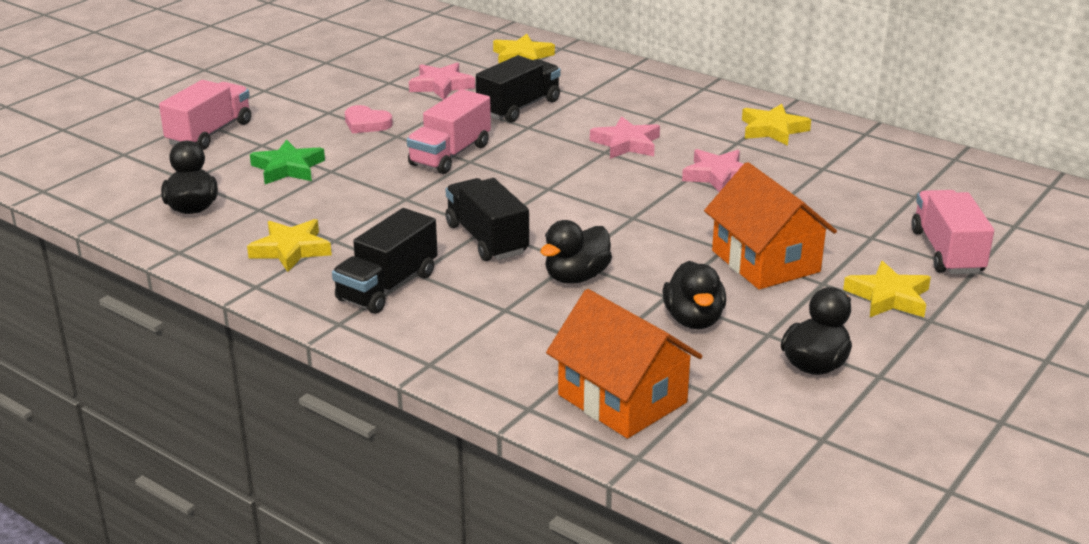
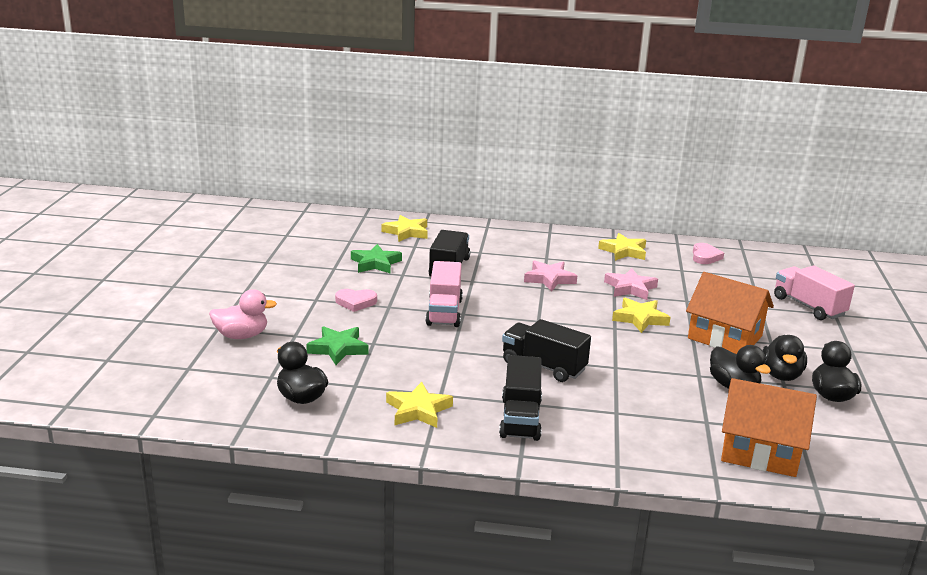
camera: 30 degrees left, 5 degrees down
(210, 133) = (242, 336): pink truck -> pink duck
(441, 85) = (375, 263): pink star -> green star
(576, 277) = (631, 377): black duck -> black duck (781, 375)
(882, 158) = (705, 256): none -> pink heart
(888, 297) = (814, 342): yellow star -> yellow star (640, 319)

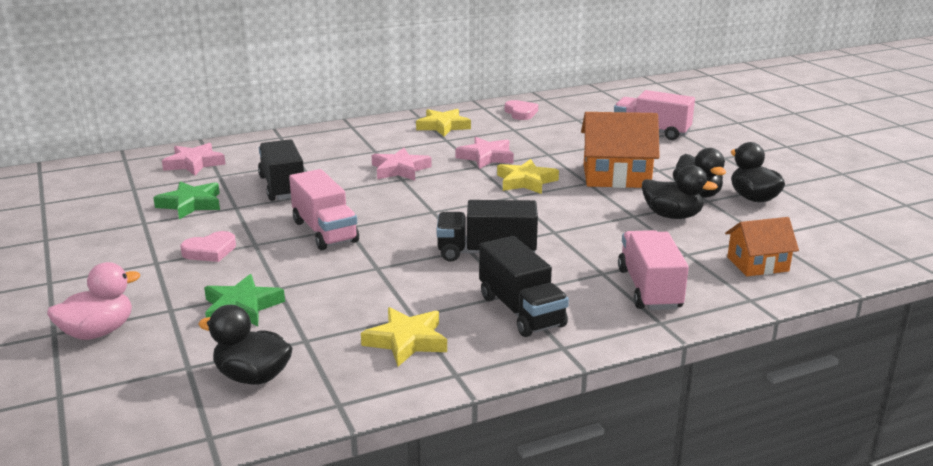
camera: 30 degrees left, 0 degrees up
(406, 232) = (194, 163): yellow star -> pink star
(639, 438) = (649, 289): none -> pink truck
(759, 451) = (757, 264): orange house -> orange house, size x0.61

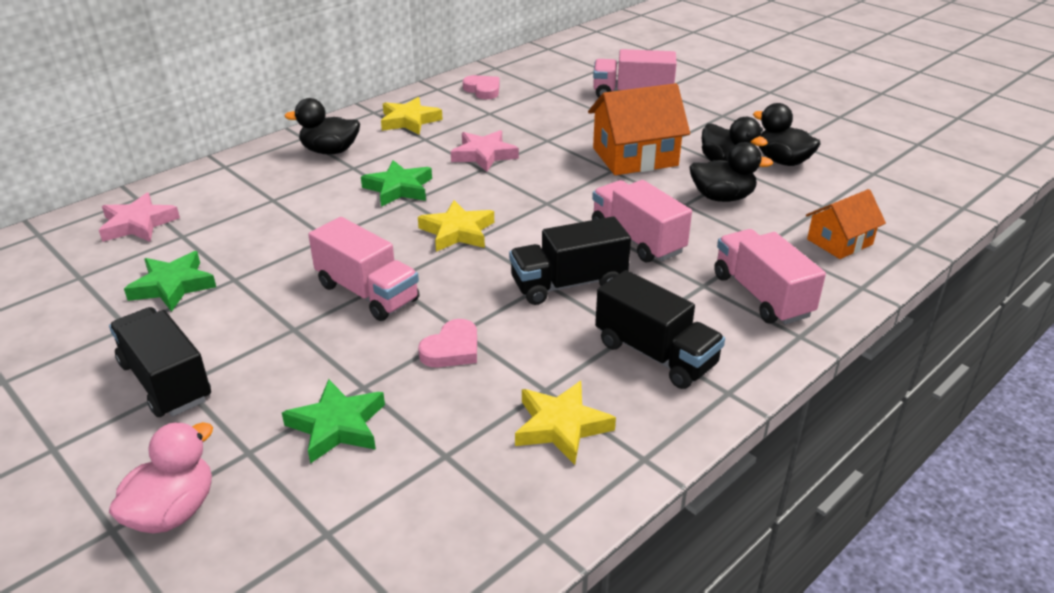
camera: 20 degrees left, 10 degrees up
(210, 251) = (243, 351): pink heart -> pink heart (452, 349)
(252, 377) = (417, 526): black duck -> black duck (330, 151)
(282, 187) = (275, 238): black truck -> black truck (166, 381)
(400, 169) = (399, 188): pink star -> green star
(526, 181) = (548, 180): yellow star -> yellow star (457, 232)
(570, 233) = (637, 239): none -> pink truck

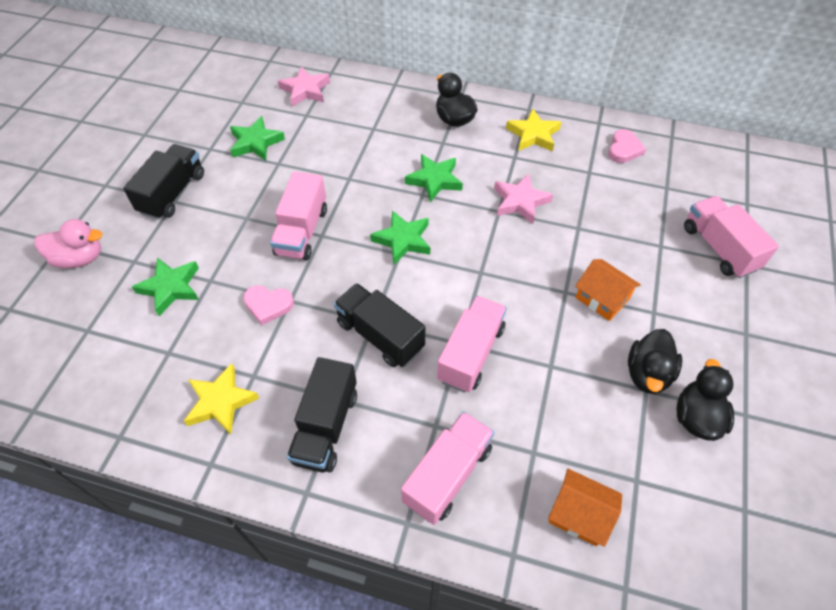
camera: 60 degrees right, 20 degrees up
(457, 232) = (403, 240): yellow star -> green star
(635, 157) = (602, 298): orange house -> orange house, size x0.61
(722, 197) = (585, 390): black duck -> none

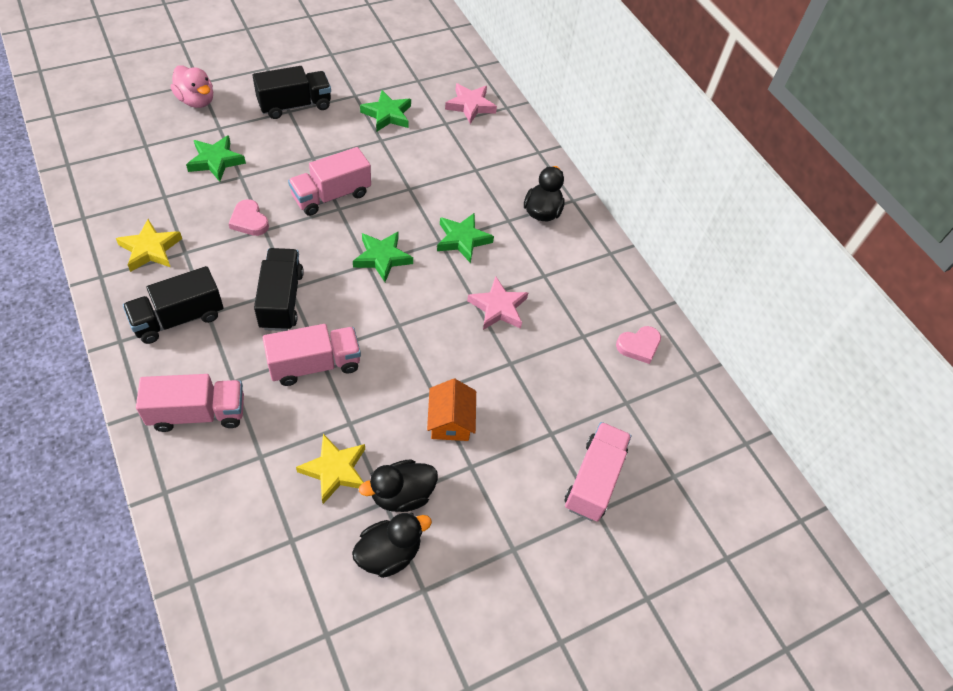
camera: 40 degrees right, 0 degrees up
(533, 135) = (584, 273): yellow star -> yellow star (335, 470)
(579, 514) = (230, 516): orange house -> none

